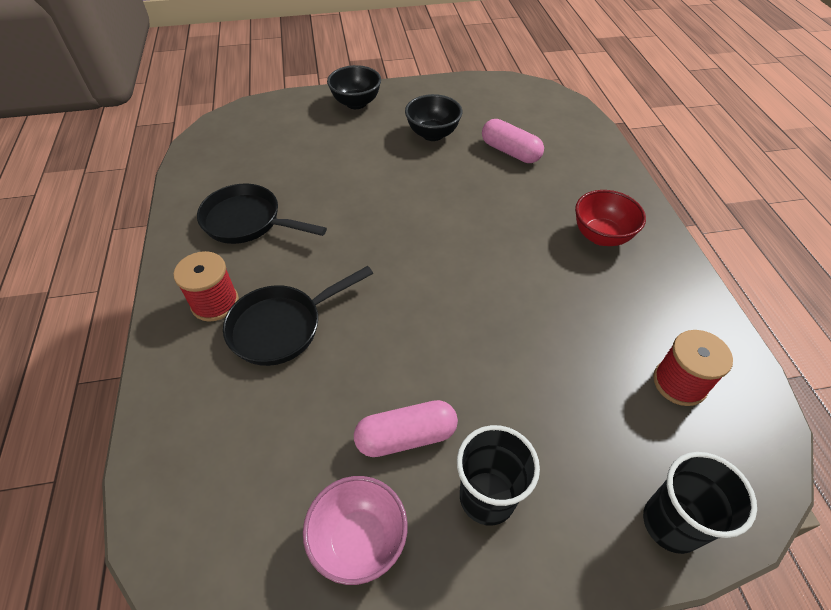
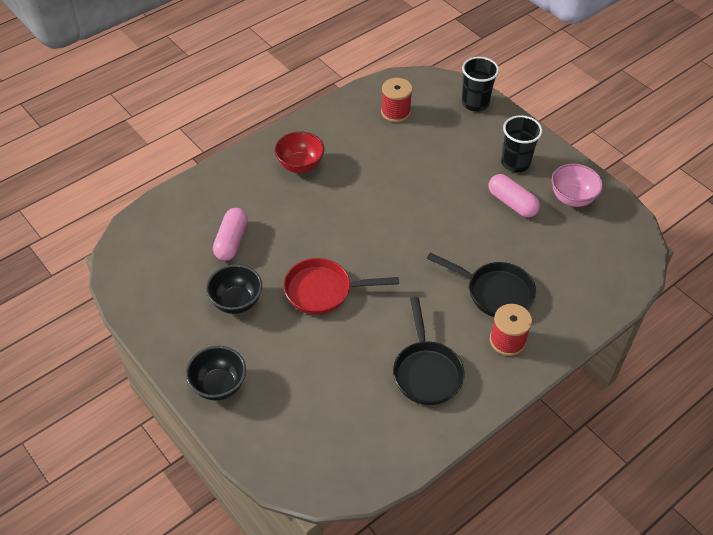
camera: 120 degrees left, 0 degrees up
(401, 189) = (323, 291): none -> red pan

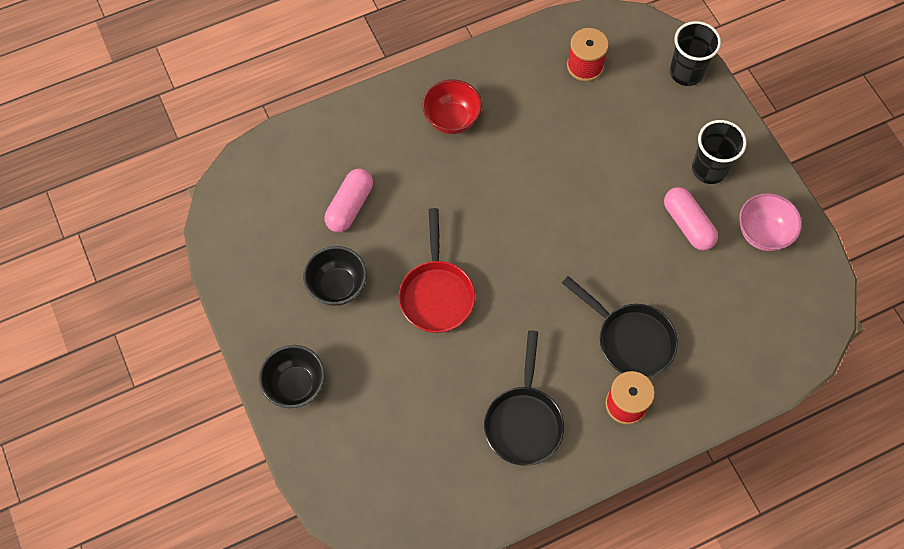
camera: 15 degrees right, 15 degrees up
(323, 291) = (436, 293): red pan -> red pan turned 105 degrees counterclockwise

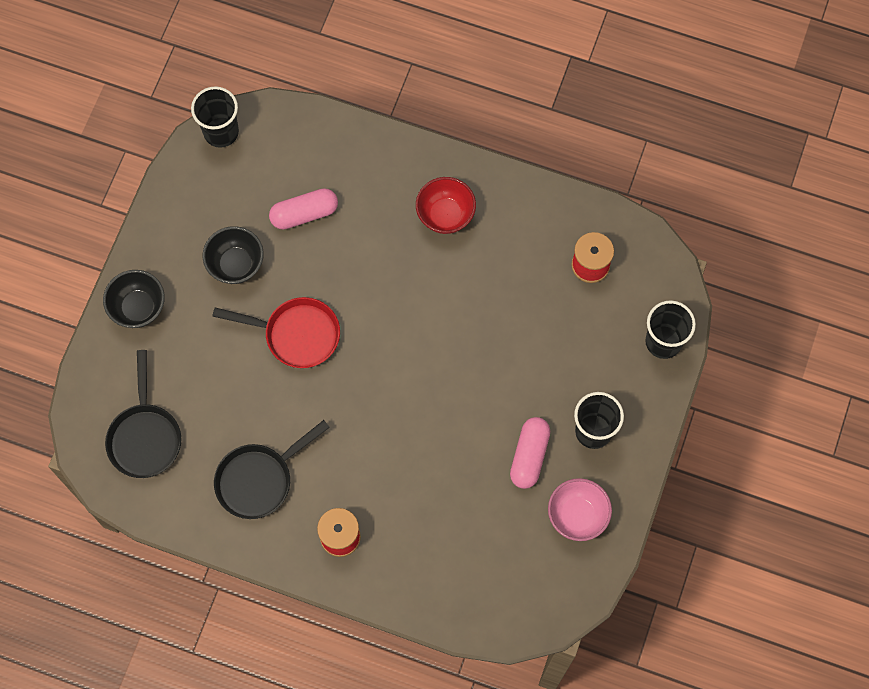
camera: 45 degrees right, 5 degrees up
(224, 204) = (221, 132): none -> black cup
(436, 293) = (296, 334): red pan -> red pan turned 120 degrees counterclockwise
(630, 339) = (394, 496): black pan -> black pan (145, 436)

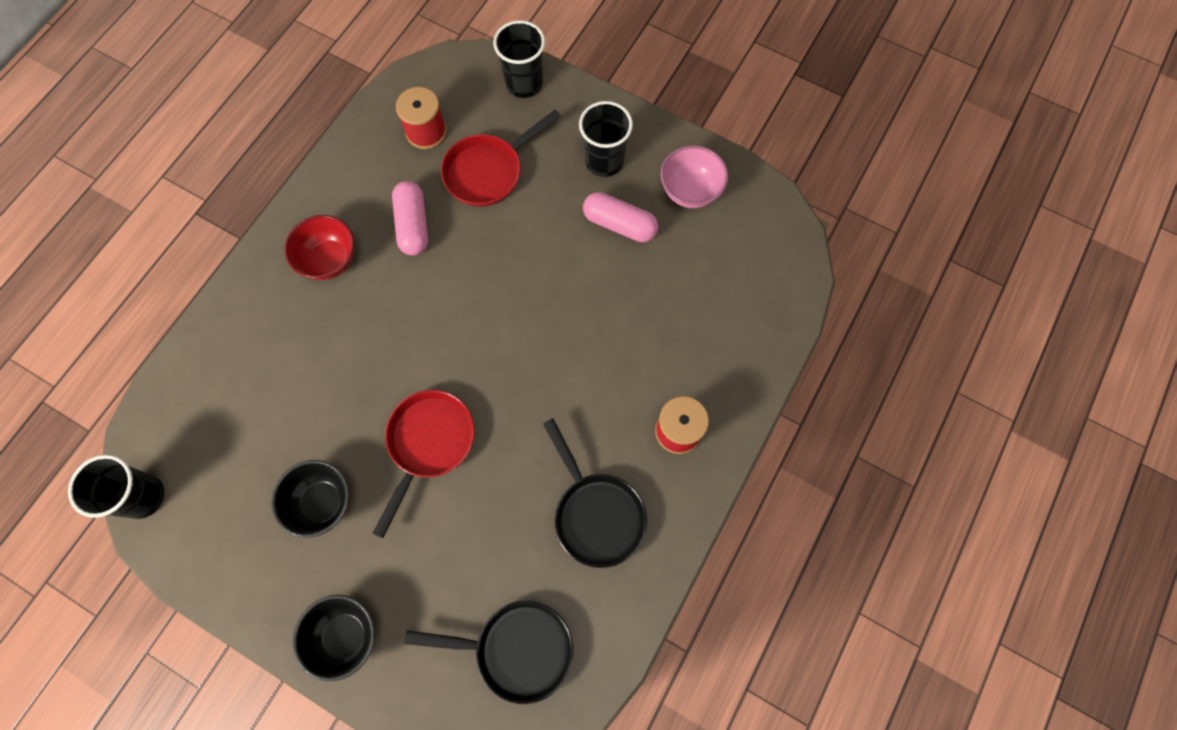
camera: 80 degrees left, 0 degrees up
(304, 214) = (281, 412): pink capsule -> pink capsule (413, 225)
(560, 329) = (489, 172): none -> red pan

